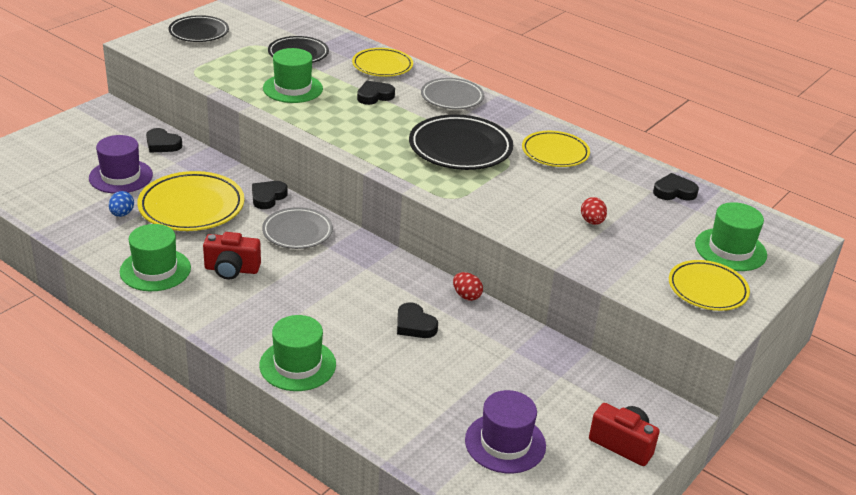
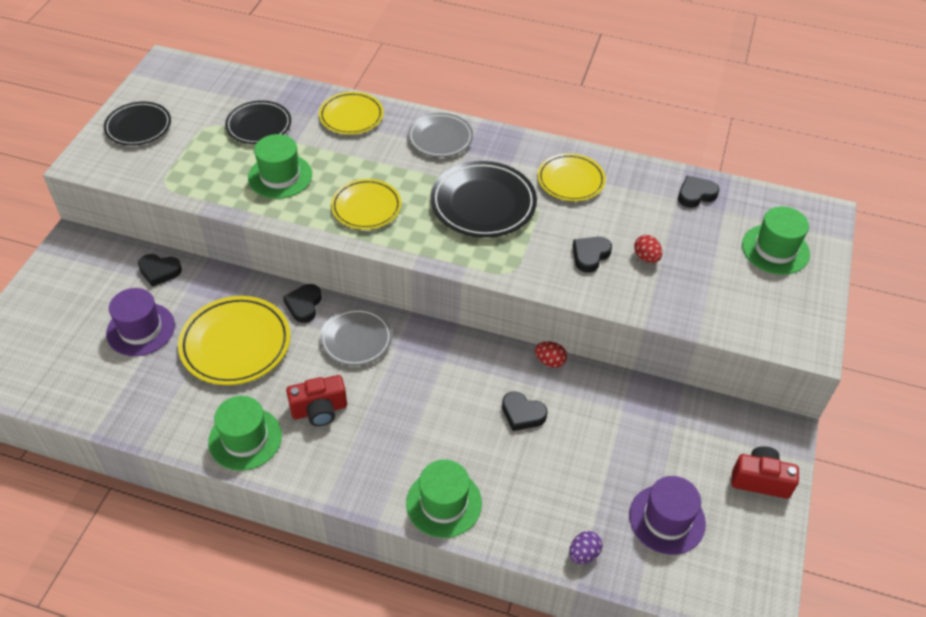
camera: 20 degrees left, 15 degrees up
(122, 214) = (170, 378): blue egg -> none
(374, 96) = (366, 160): black heart -> black heart (590, 255)
(404, 442) = (583, 554): none -> purple egg
(707, 289) = (780, 304): yellow plate -> yellow plate (366, 207)

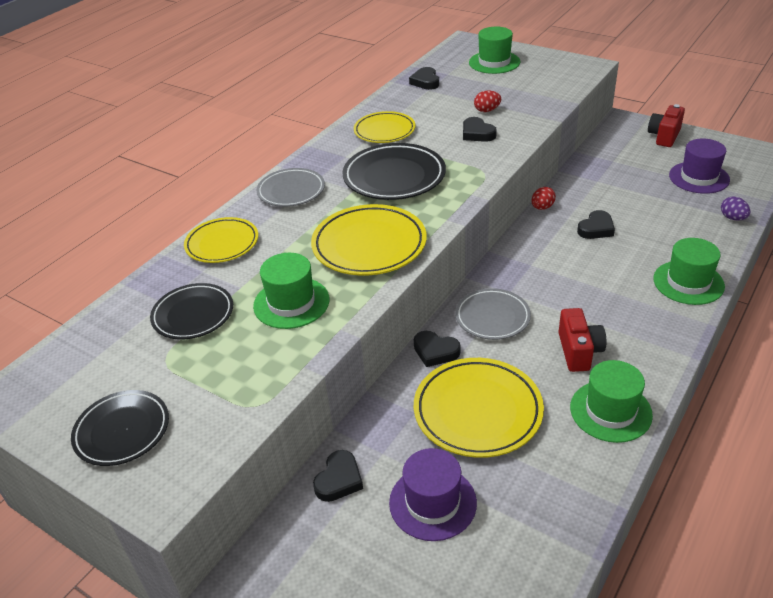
camera: 70 degrees left, 10 degrees down
(366, 207) = (369, 245): yellow plate -> yellow plate, size x1.52

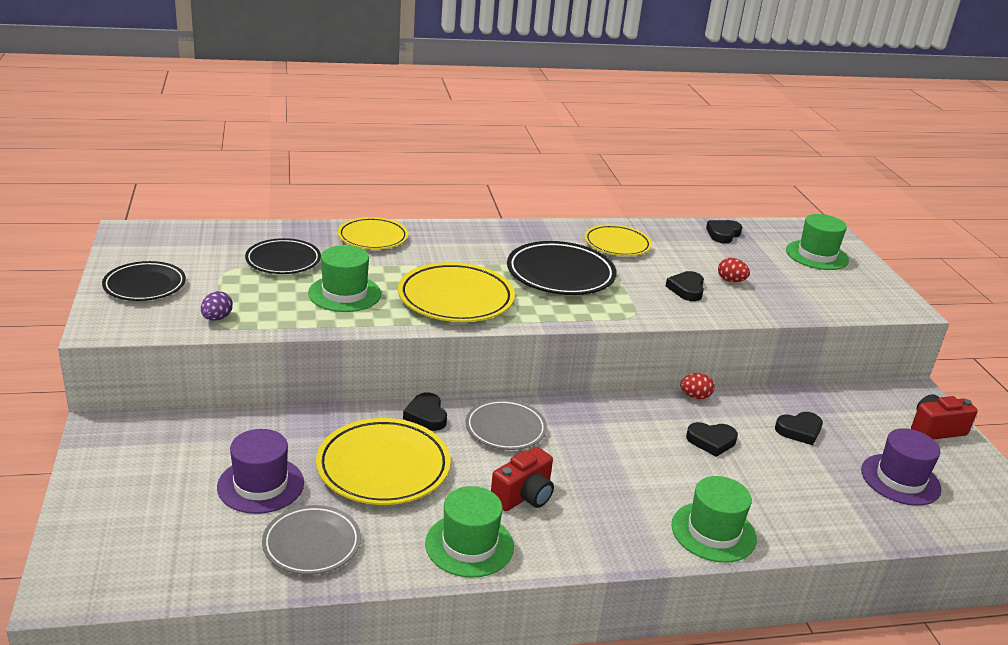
camera: 40 degrees right, 10 degrees down
(291, 191) = (474, 238): grey plate -> grey plate (311, 544)
(339, 480) = (238, 428): black heart -> black heart (799, 431)
(732, 218) = (866, 528): purple egg -> purple egg (217, 318)

